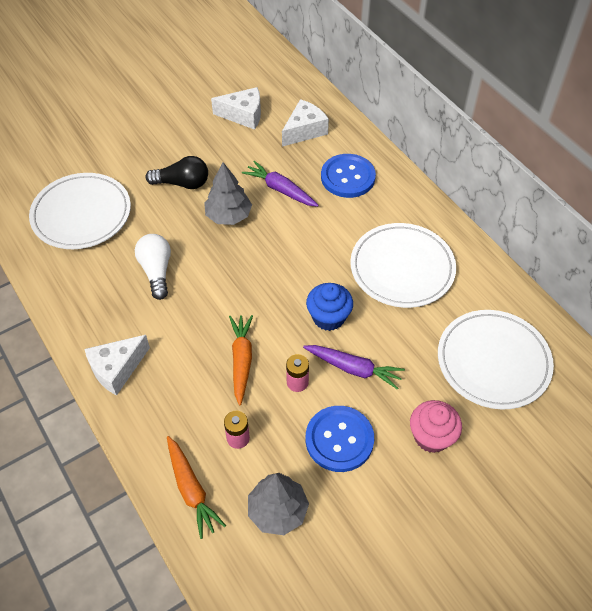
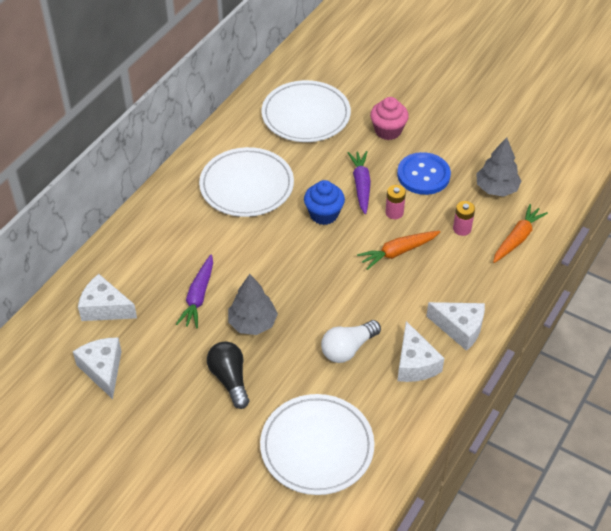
camera: 115 degrees left, 5 degrees down
(106, 314) = (415, 363): none -> white cheese
(348, 177) = (156, 253): blue button -> none

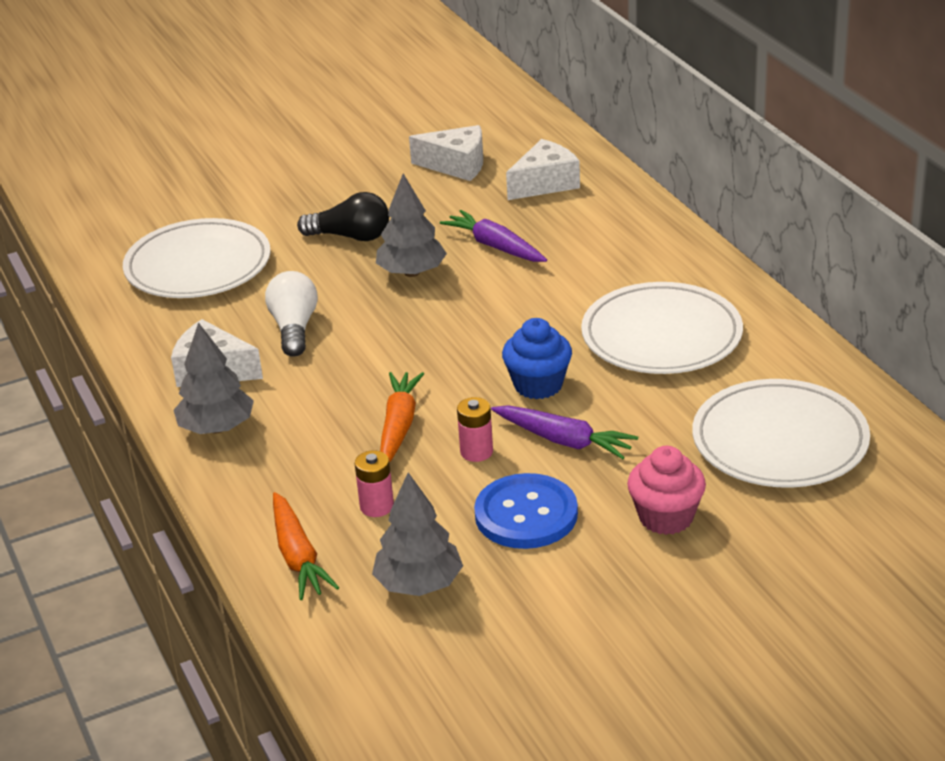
camera: 125 degrees right, 15 degrees down
(460, 328) = (217, 428): white cheese -> grey tree

